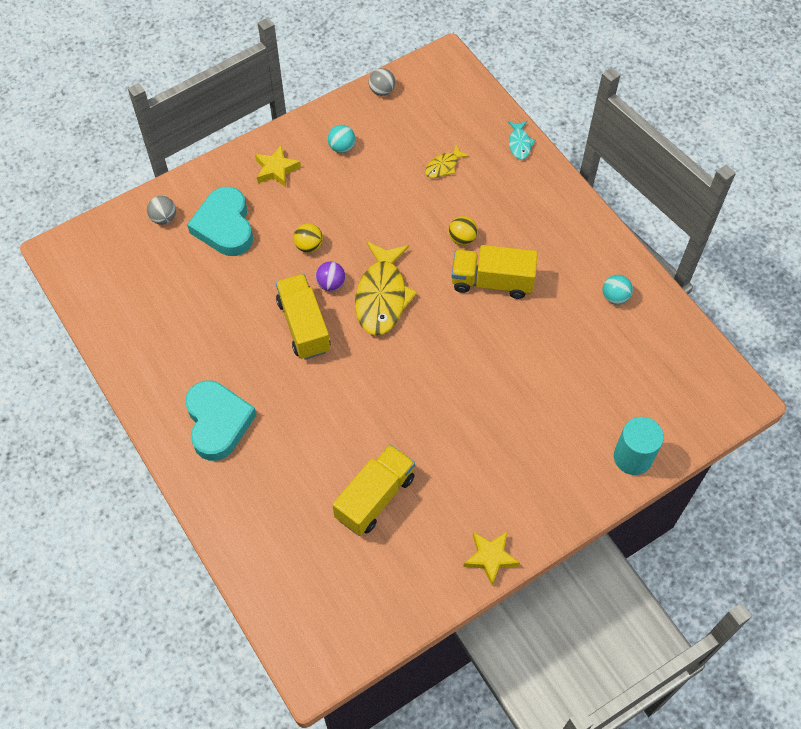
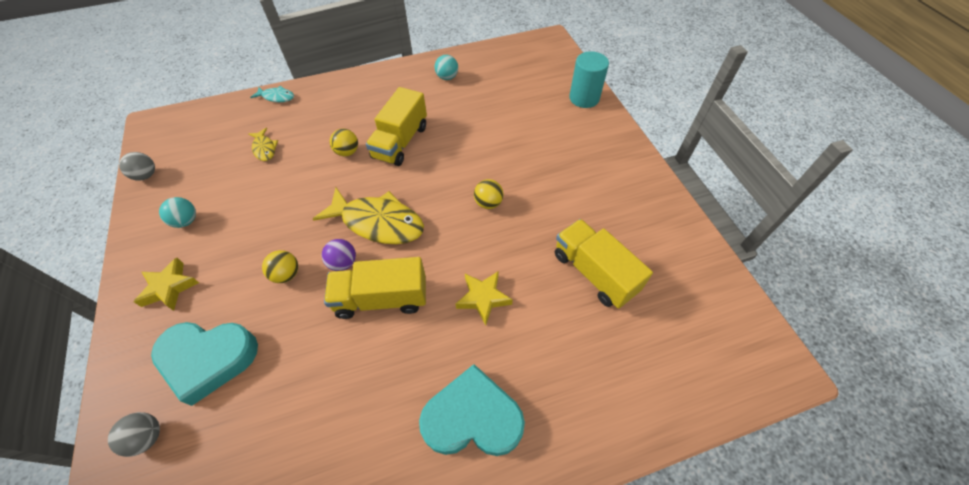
camera: 75 degrees left, 5 degrees down
(433, 386) = (488, 203): none -> yellow ball
(490, 558) = (662, 198): yellow star -> yellow star (483, 298)

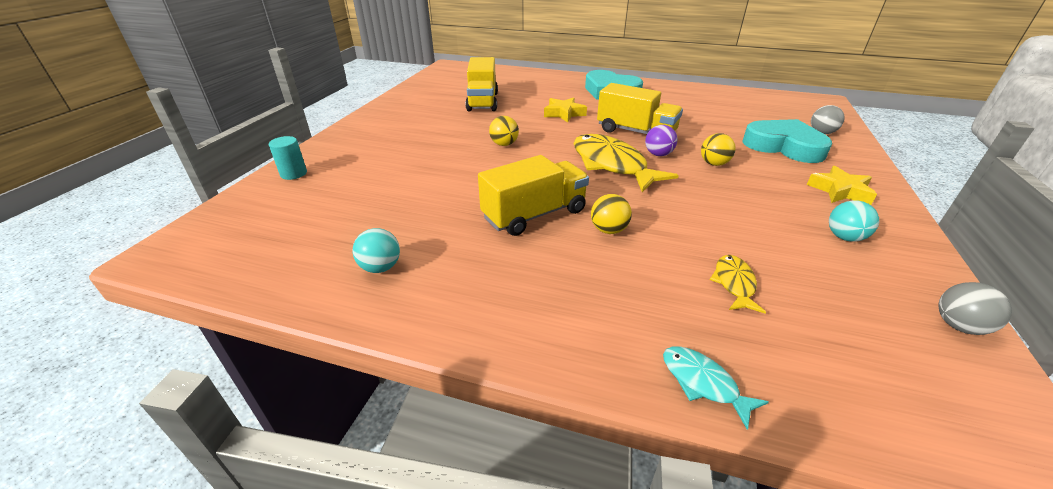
camera: 145 degrees left, 20 degrees down
(584, 98) = (293, 174): turquoise cylinder -> turquoise cylinder, size x0.62

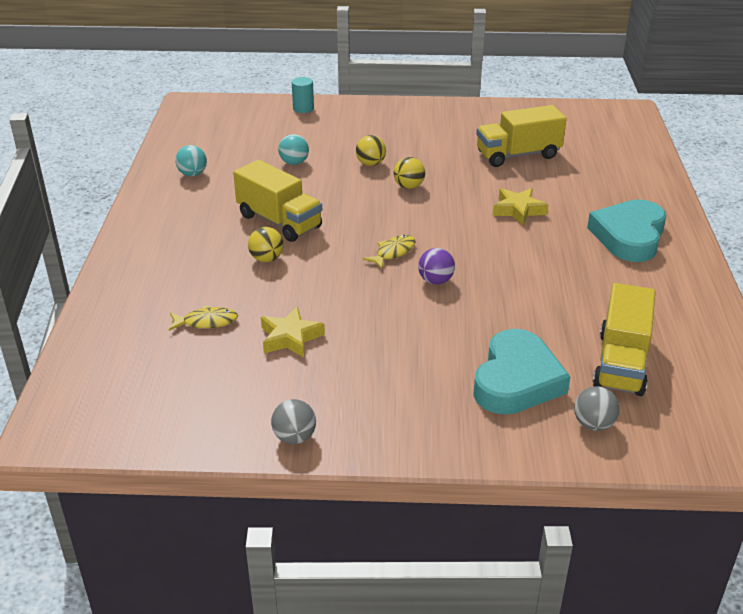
camera: 75 degrees right, 0 degrees up
(612, 165) = (393, 252): yellow fish -> yellow fish, size x0.48
(636, 132) = (492, 263): yellow truck -> yellow truck (621, 363)
(703, 383) = (103, 304): turquoise fish -> none
(714, 164) = (430, 319): yellow ball -> yellow ball (370, 164)
(840, 191) = (402, 410): yellow star -> yellow star (290, 338)
(844, 237) = (297, 395): turquoise ball -> turquoise ball (294, 163)
(958, 326) = (174, 436): grey ball -> grey ball (294, 437)

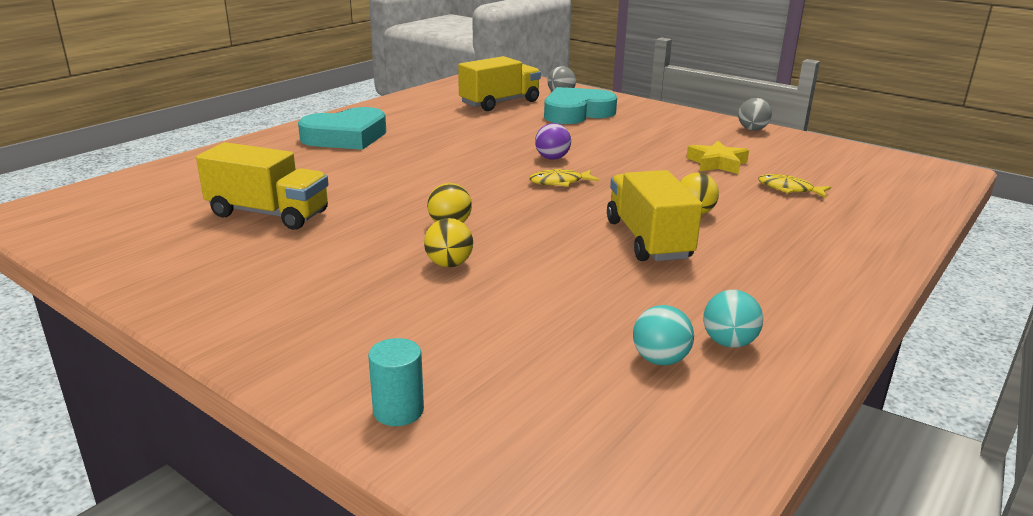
camera: 145 degrees left, 10 degrees down
(294, 163) = (550, 303): turquoise ball -> turquoise ball (660, 360)
(518, 210) = (387, 174): yellow star -> none

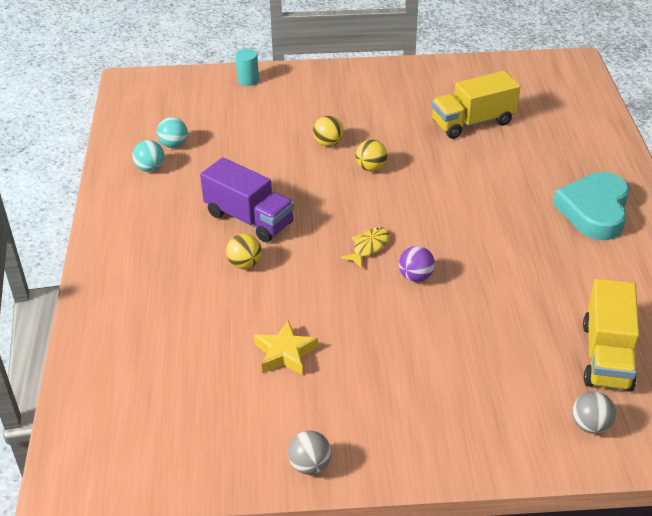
camera: 140 degrees right, 15 degrees up
(576, 113) = (511, 383): turquoise heart -> none
(648, 240) = (249, 219): yellow truck -> purple truck
(789, 189) = (199, 342): yellow fish -> none

